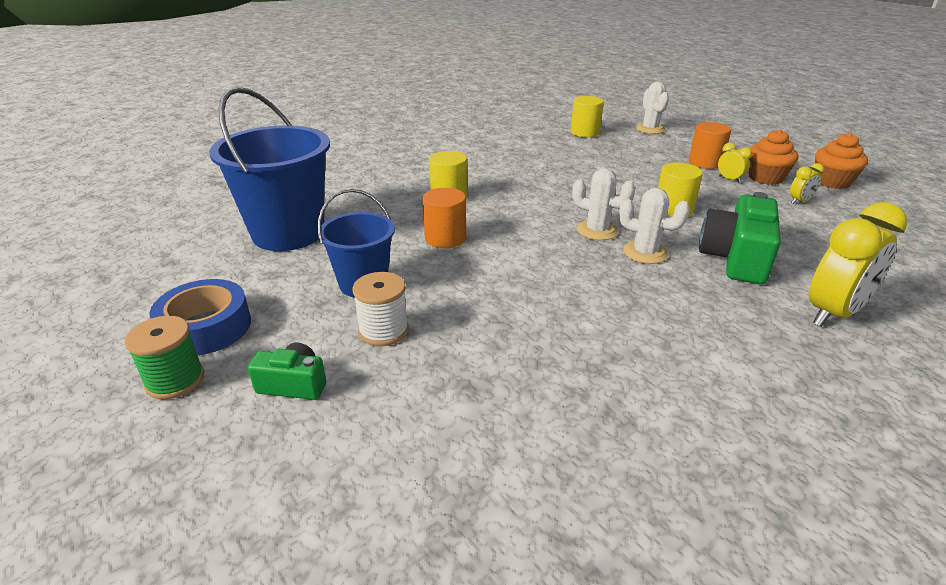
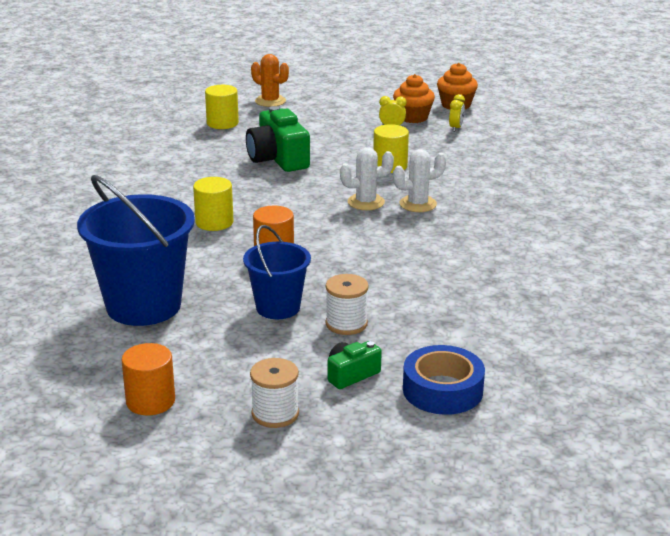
camera: 45 degrees left, 5 degrees down
(175, 380) = (275, 414): green spool -> white spool
(206, 327) = (227, 384): blue tape -> blue tape (442, 390)
(650, 129) = (270, 101): white cactus -> orange cactus
(705, 162) = (356, 119): orange cylinder -> orange cylinder (150, 401)
(736, 258) = (472, 184): green camera -> green camera (278, 159)
(833, 313) = (558, 195): yellow clock -> none

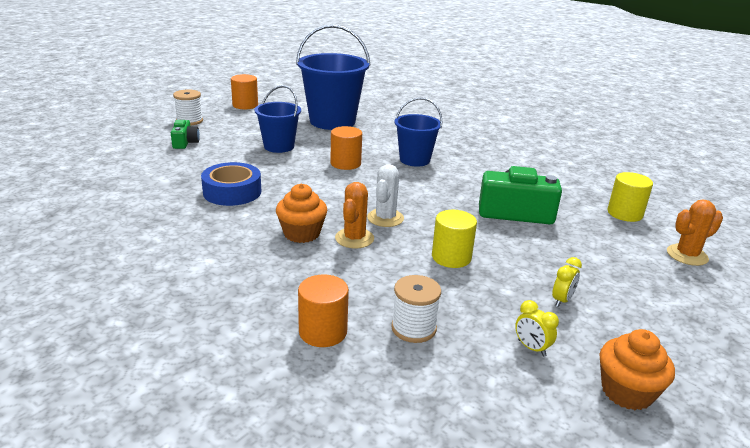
camera: 120 degrees right, 0 degrees up
(214, 222) = (414, 160): yellow cylinder -> blue bucket
(346, 324) = (231, 156): white spool -> white spool (413, 328)
(413, 117) = (590, 330): orange cupcake -> orange cupcake (301, 233)
(418, 204) = (354, 238): white cactus -> orange cactus
(442, 390) = (128, 156): blue tape -> blue tape (232, 192)
(538, 181) = (323, 332): none -> orange cylinder

